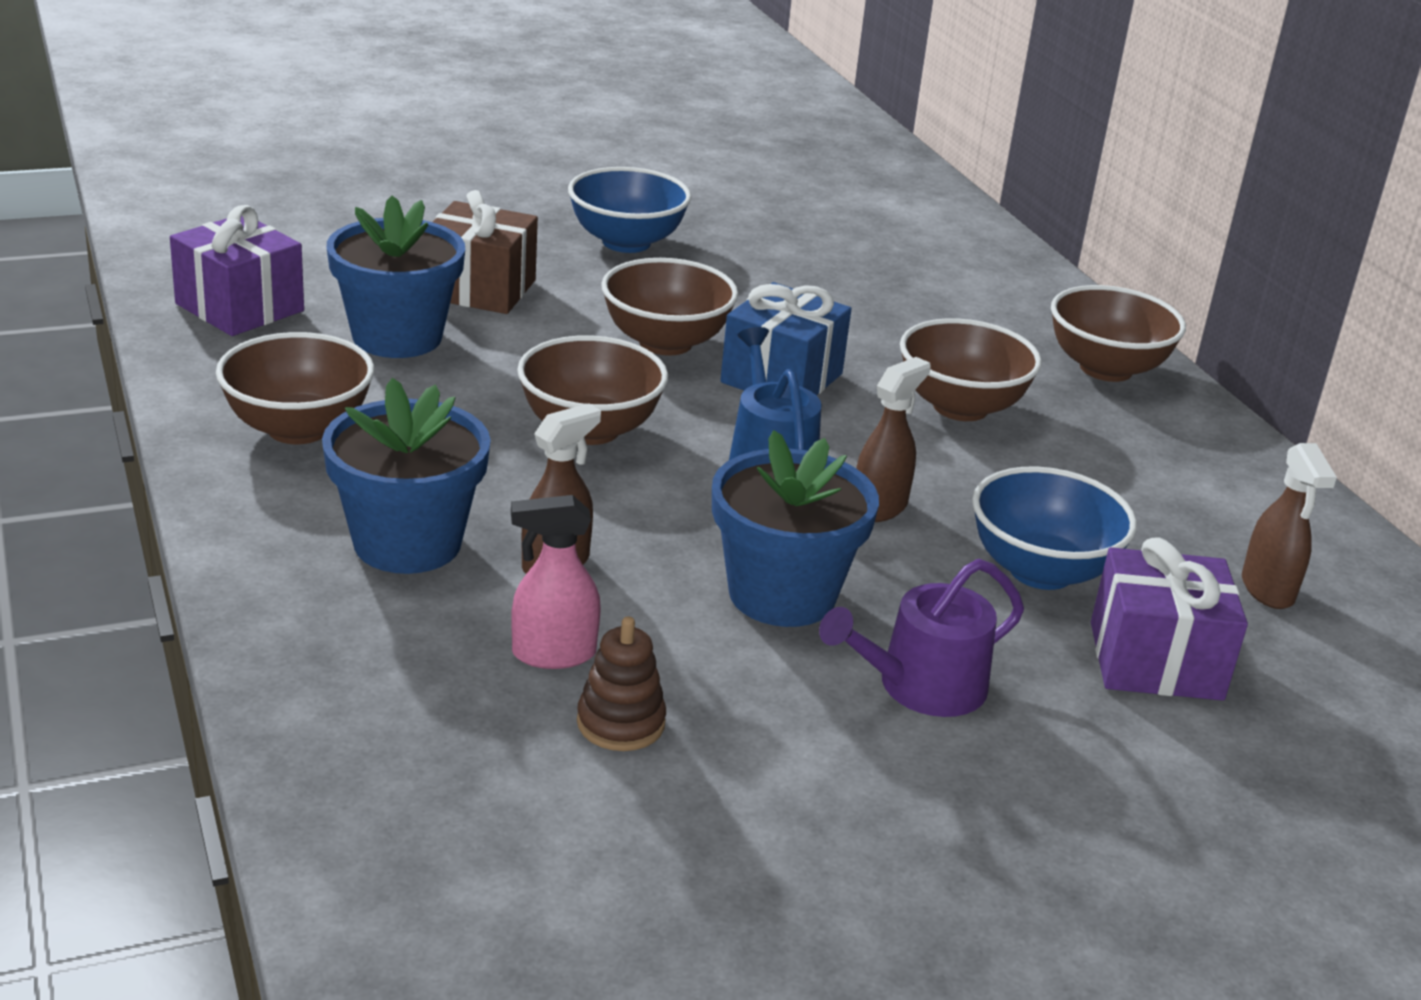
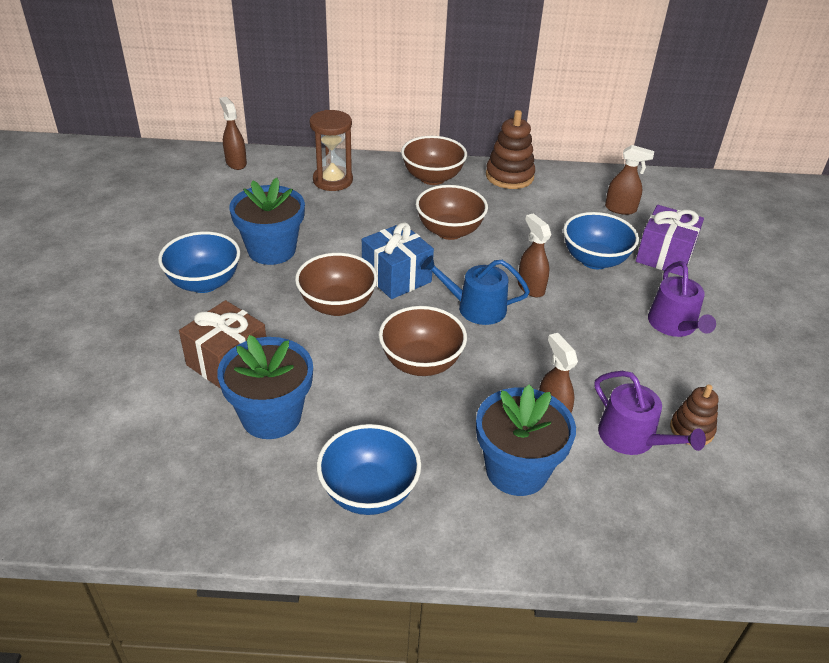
camera: 65 degrees left, 10 degrees up
(239, 307) = (183, 489): purple gift -> none
(298, 429) = (369, 492): brown bowl -> blue bowl
(553, 654) = (632, 438): pink spray bottle -> purple watering can
(782, 594) = (597, 343): blue flower pot -> blue flower pot (271, 250)
(934, 206) = (236, 163): none -> brown spray bottle
(982, 285) = (332, 180): none -> brown hourglass
(1217, 445) = (509, 176): none -> brown stacking toy

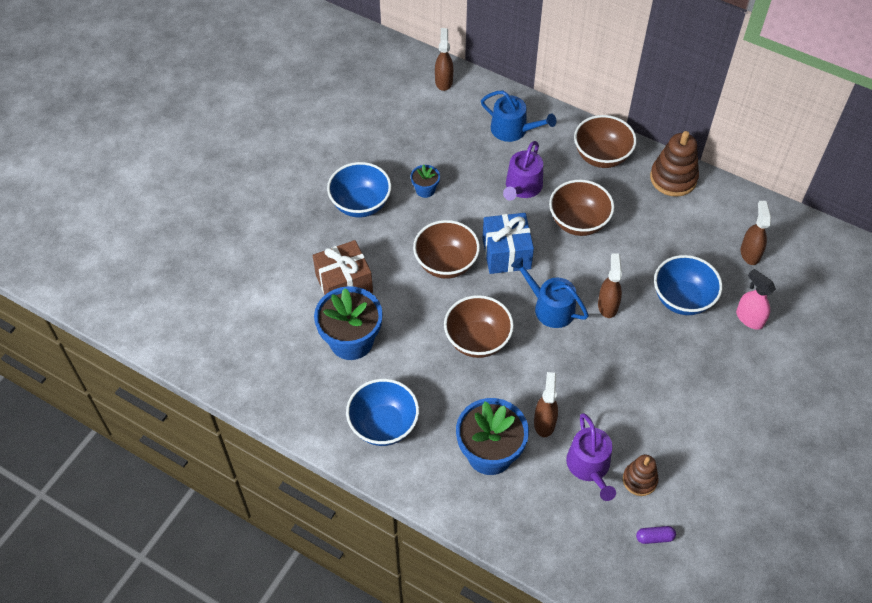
camera: 30 degrees right, 15 degrees up
(271, 250) = (425, 190): blue flower pot -> blue flower pot, size x0.48
(332, 180) = (513, 130): brown hourglass -> blue watering can
(621, 209) = (750, 253): brown spray bottle -> brown spray bottle turned 135 degrees counterclockwise
(664, 256) = (749, 318): purple gift -> pink spray bottle
(674, 325) = (700, 388): purple watering can -> purple watering can (522, 187)
(755, 480) = (654, 537): none -> purple capsule

